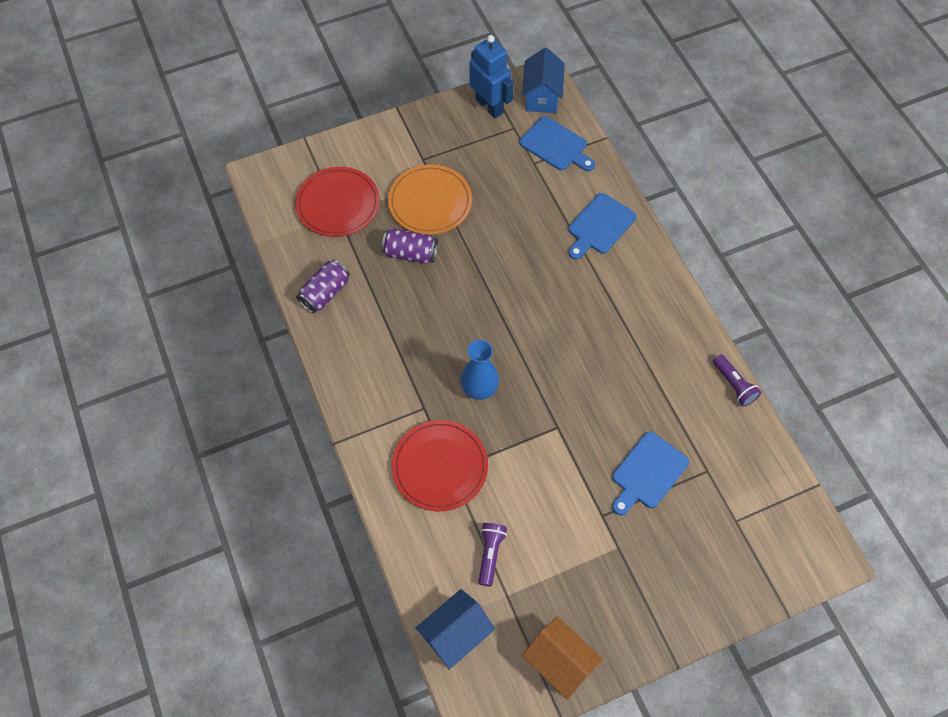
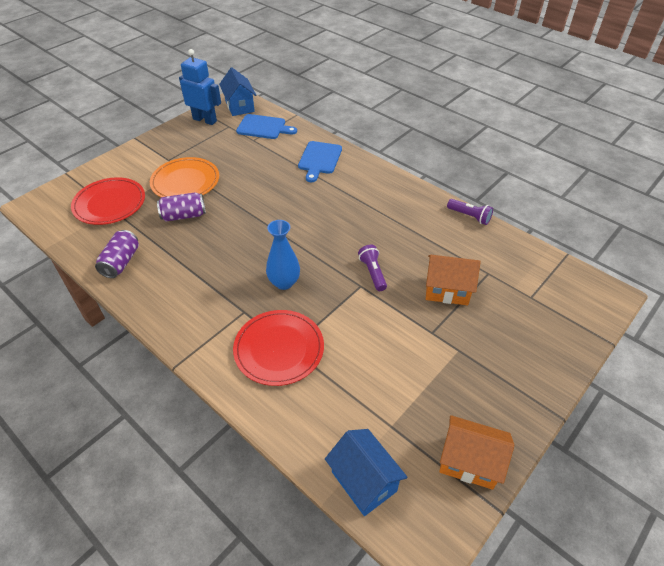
camera: 25 degrees left, 15 degrees down
(455, 635) = (364, 481): blue house -> blue house turned 60 degrees counterclockwise
(490, 554) = (358, 399): purple flashlight -> purple flashlight (373, 273)
(647, 473) = (447, 290): blue cutting board -> orange house

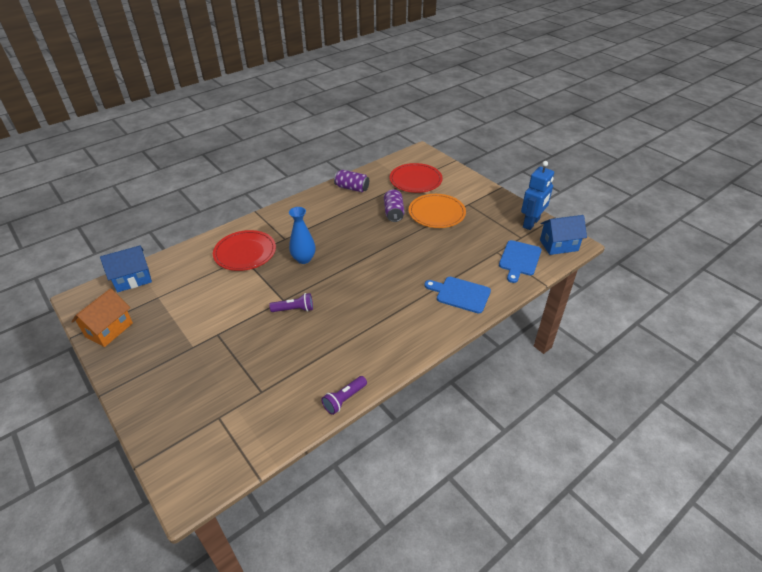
camera: 100 degrees right, 5 degrees down
(447, 290) = (254, 354): orange house -> none

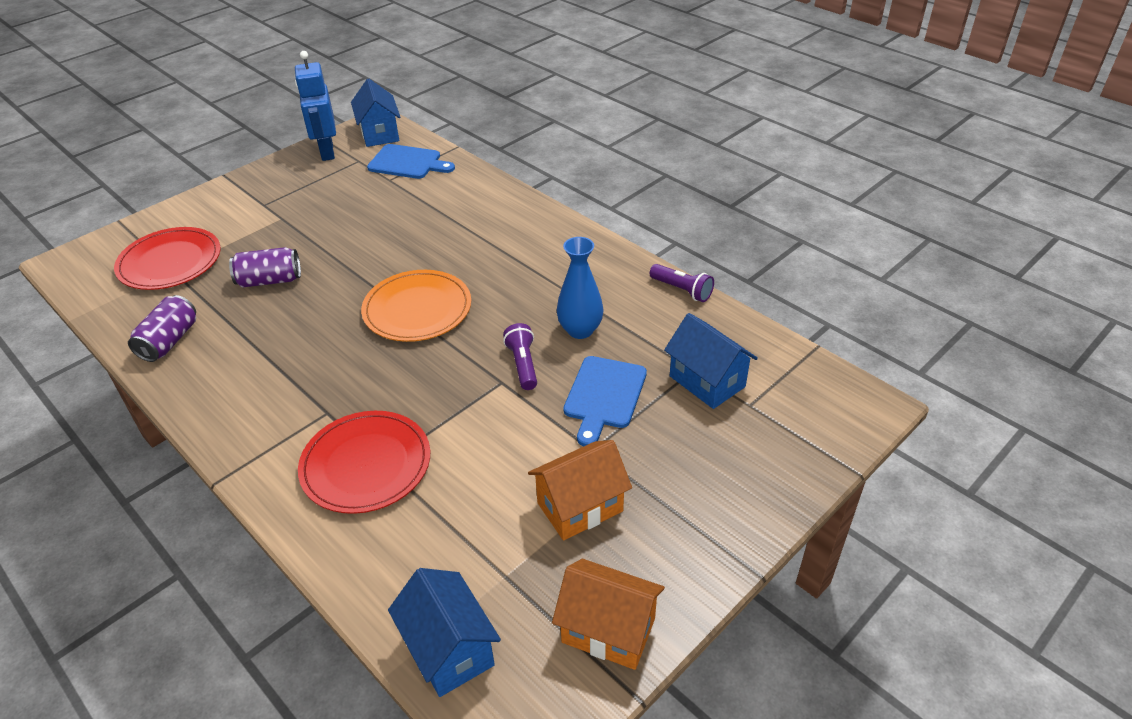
camera: 95 degrees left, 0 degrees up
(181, 326) = (580, 507): none -> orange house
(248, 397) = (707, 381): none -> blue house
(304, 259) = (392, 374): blue vase -> blue vase (580, 330)
(436, 213) = (281, 234): orange plate -> orange plate (417, 309)
(460, 294) = (478, 207): blue cutting board -> blue cutting board (604, 396)
(531, 223) = (326, 152): blue robot -> blue robot turned 135 degrees counterclockwise

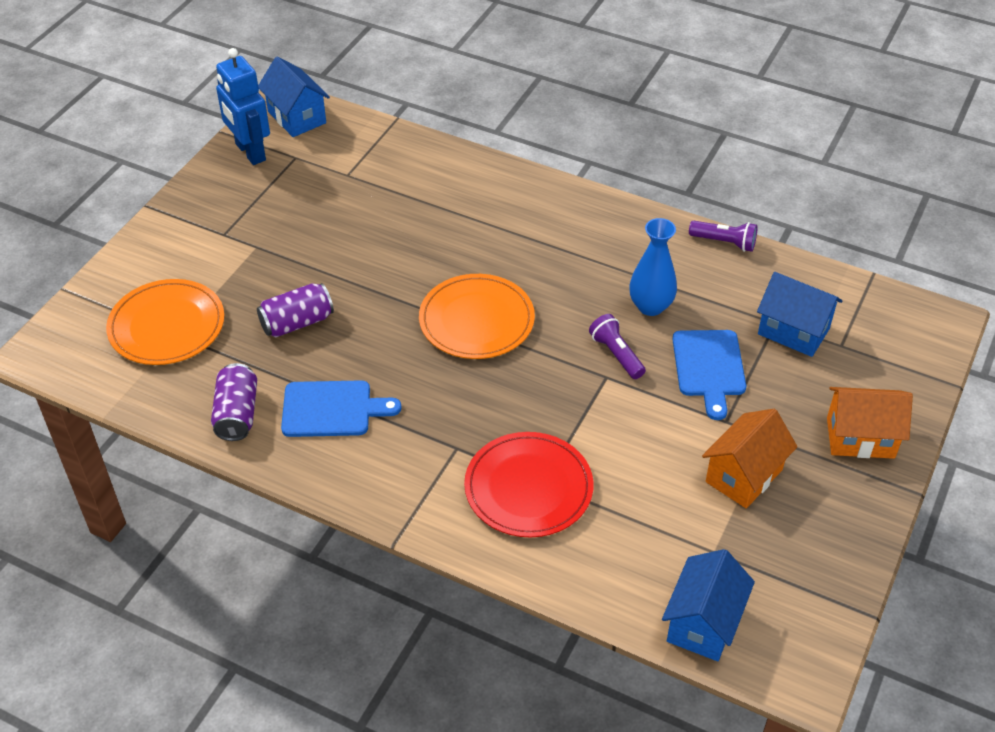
camera: 20 degrees left, 5 degrees up
(170, 262) = (167, 326): red plate -> orange plate
(408, 163) = (354, 149): blue cutting board -> blue cutting board (332, 409)
(449, 649) = (703, 623): blue house -> blue house turned 75 degrees clockwise
(608, 630) = (822, 571): orange house -> orange house (860, 438)

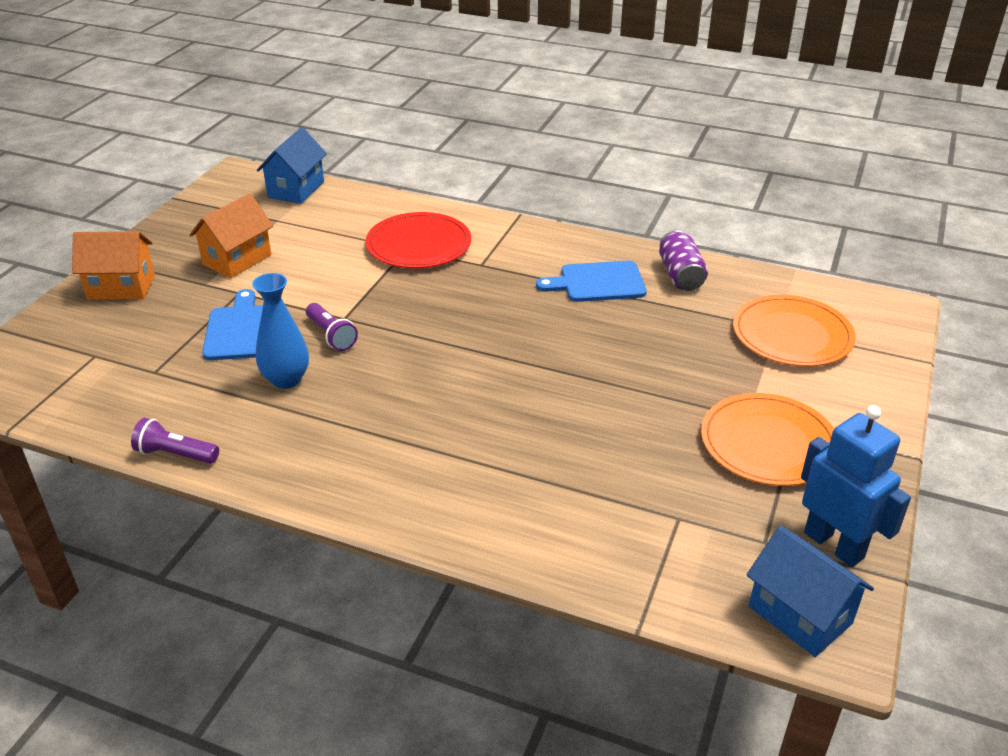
camera: 175 degrees right, 10 degrees down
(297, 322) = (661, 344): purple can -> none
(476, 320) = (475, 357): orange plate -> orange plate (768, 443)
(793, 331) = (138, 365): blue house -> none

